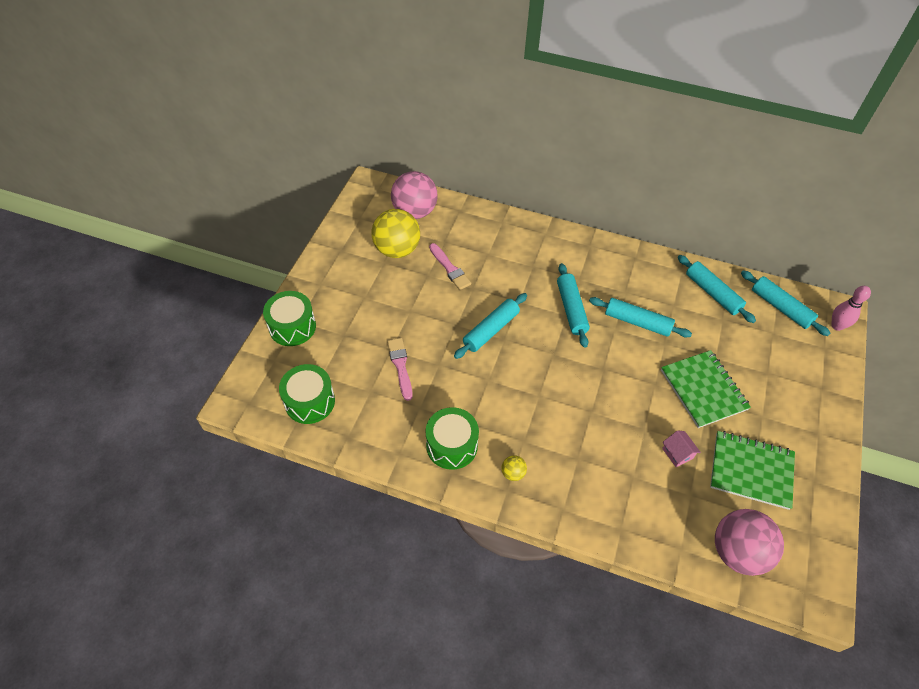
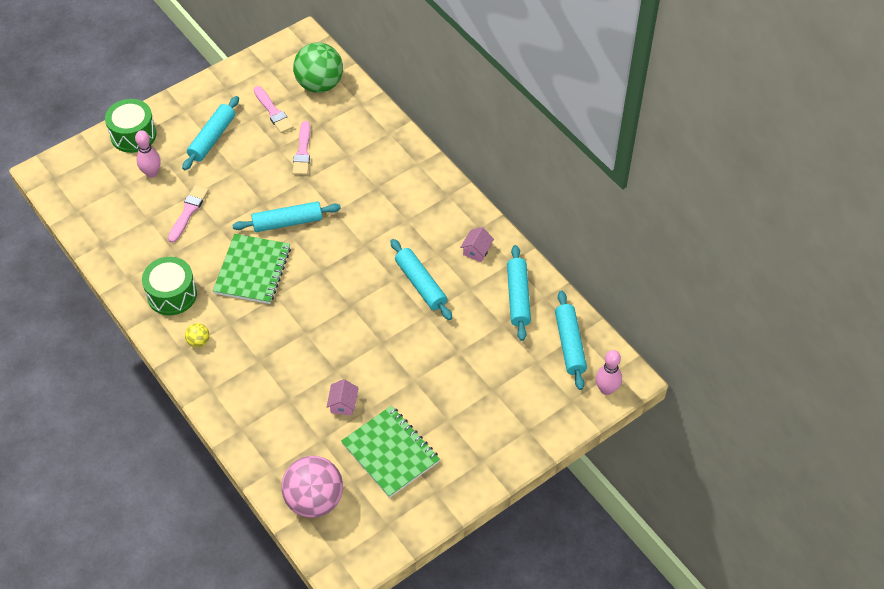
camera: 35 degrees right, 0 degrees up
(310, 401) = (97, 202): green drum -> none
(338, 350) = (151, 173): none -> pink bowling pin
(397, 250) = (273, 112): yellow ball -> pink brush
(415, 212) = (319, 84): pink ball -> green ball
(571, 309) = (373, 242): turquoise rolling pin -> turquoise rolling pin (212, 138)
(650, 275) = (476, 251): none -> pink house
(703, 390) = (419, 370): green notebook -> green notebook (252, 270)

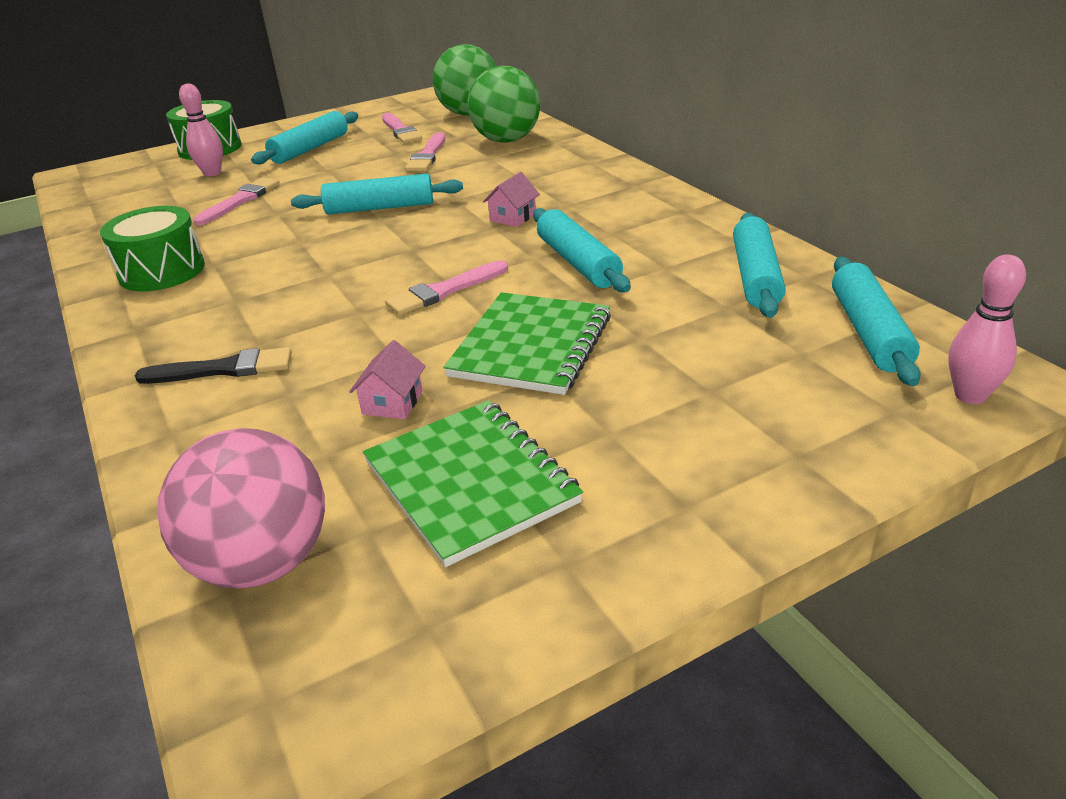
camera: 10 degrees right, 20 degrees down
(198, 341) = (169, 319): yellow ball -> none
(248, 382) = (223, 369): none -> black brush
(252, 270) = (303, 249): green notebook -> green notebook (531, 346)
(349, 312) = (444, 291): none -> pink brush
(355, 130) = (506, 140): none -> green ball
(476, 251) = (678, 231): pink house -> pink house (513, 217)

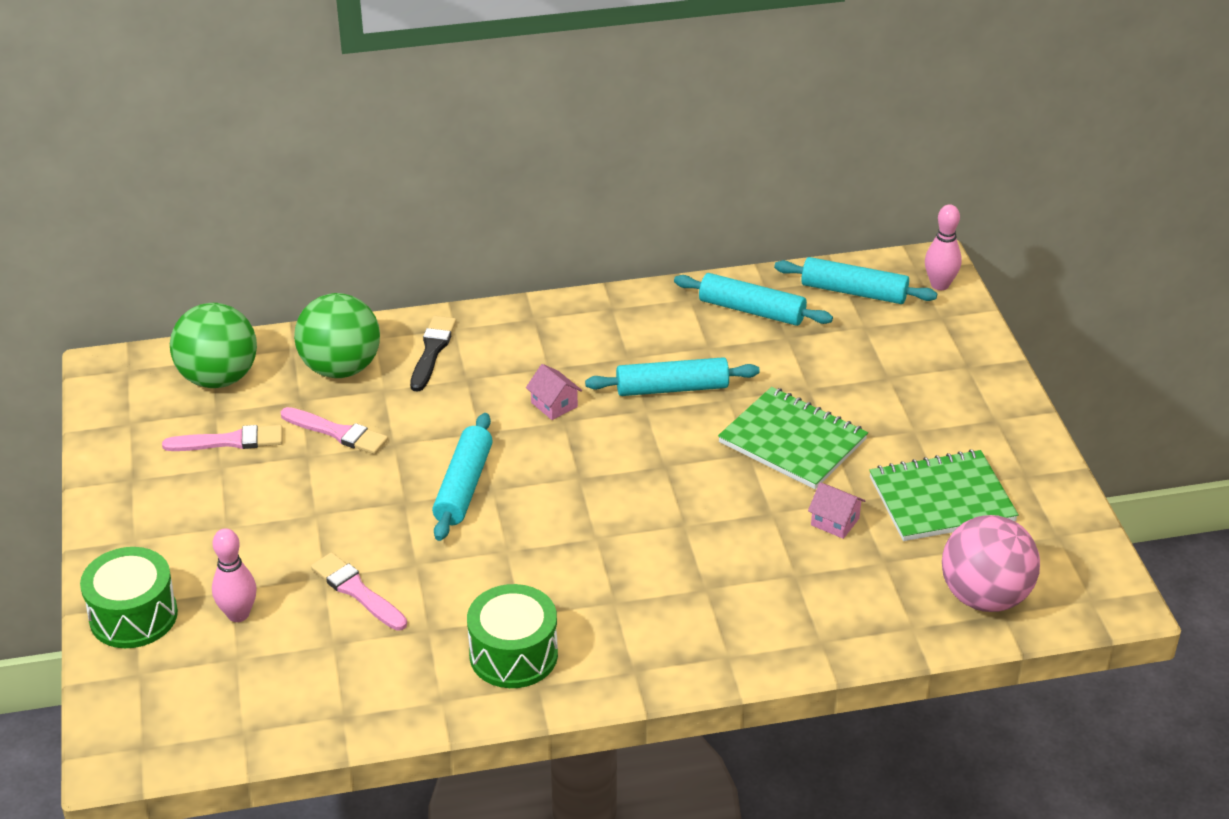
camera: 75 degrees left, 5 degrees up
(223, 369) = (740, 611): black brush -> black brush (432, 351)
(310, 149) = (224, 523): turquoise rolling pin -> none
(444, 291) = (677, 470): pink brush -> none

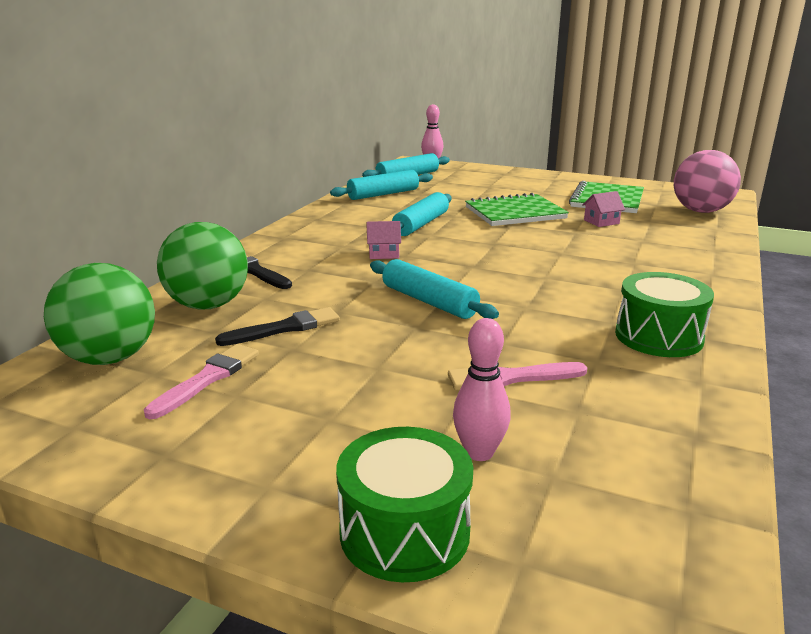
camera: 55 degrees left, 15 degrees down
(337, 432) = (284, 328): pink brush -> black brush

